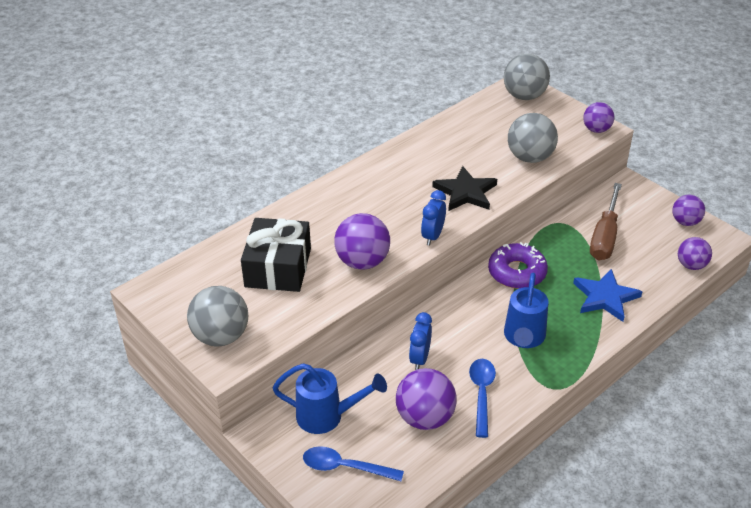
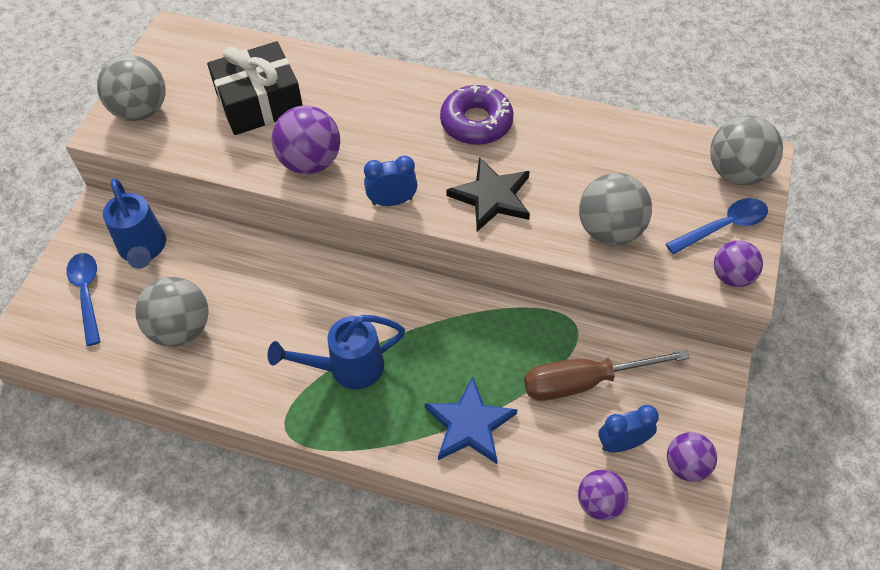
camera: 60 degrees right, 15 degrees up
(419, 358) = (261, 287): blue clock -> blue clock (622, 443)
(425, 418) = (181, 329): purple ball -> grey ball
(481, 394) = (240, 364): blue spoon -> blue spoon (723, 226)
(517, 272) = (452, 317): purple donut -> purple donut (476, 122)

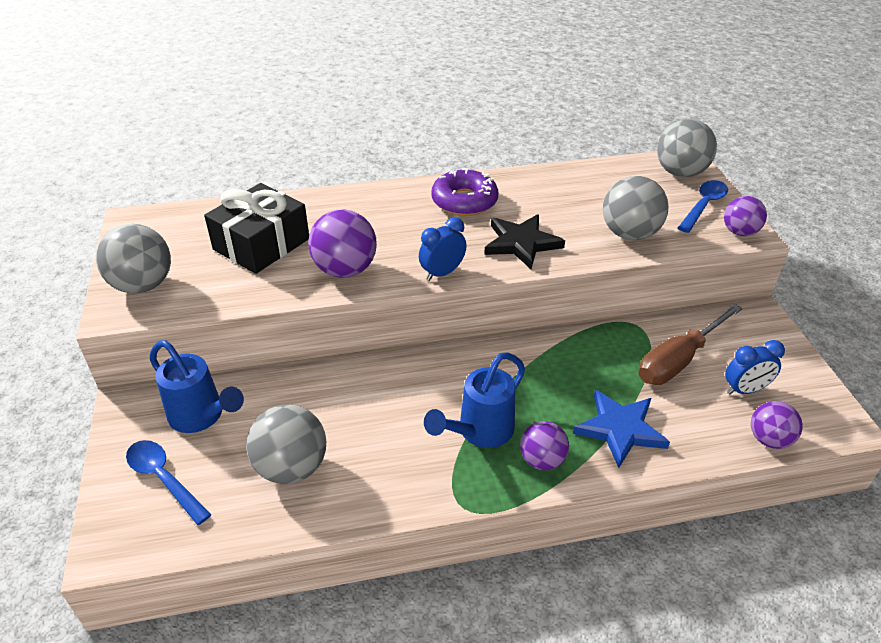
camera: 30 degrees left, 15 degrees down
(622, 443) = (745, 390): blue clock -> blue clock turned 150 degrees counterclockwise
(686, 465) = (802, 384): purple ball -> purple ball (542, 460)

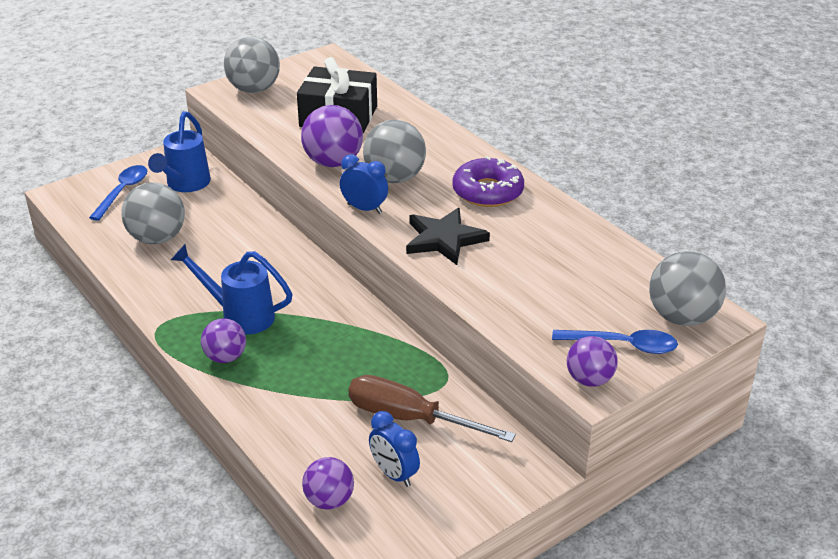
camera: 65 degrees right, 5 degrees down
(620, 429) = (287, 396): blue star -> none
(629, 234) = (517, 301): grey ball -> grey ball (394, 178)

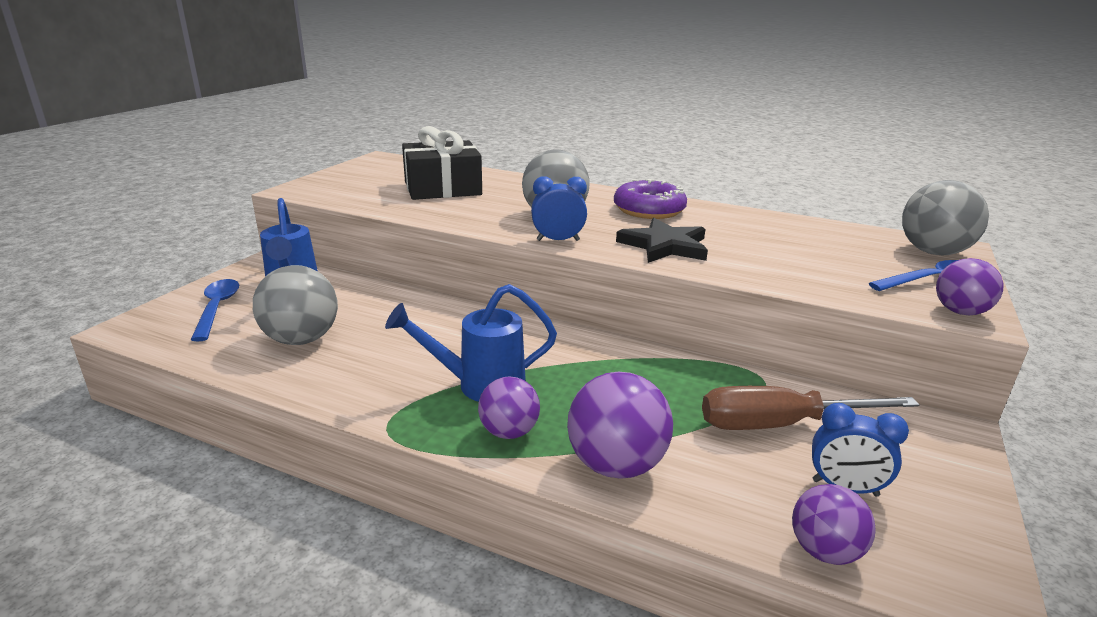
camera: 30 degrees left, 10 degrees down
(254, 89) = (332, 184): grey ball -> none
(333, 162) = (480, 216): purple ball -> purple ball (616, 465)

